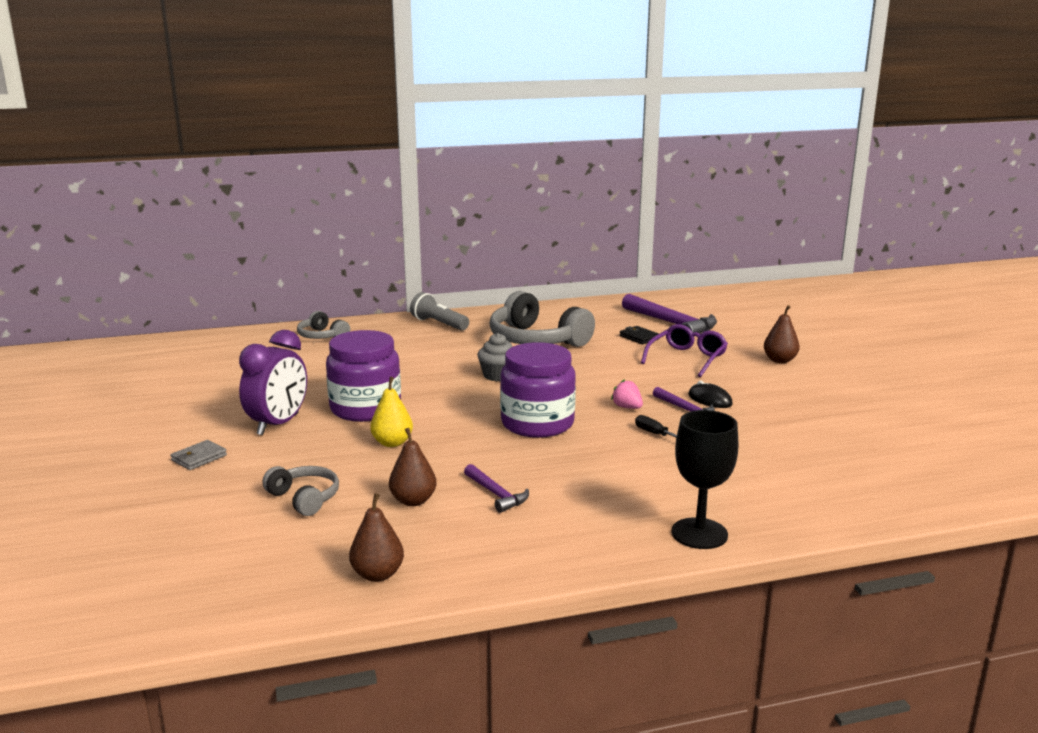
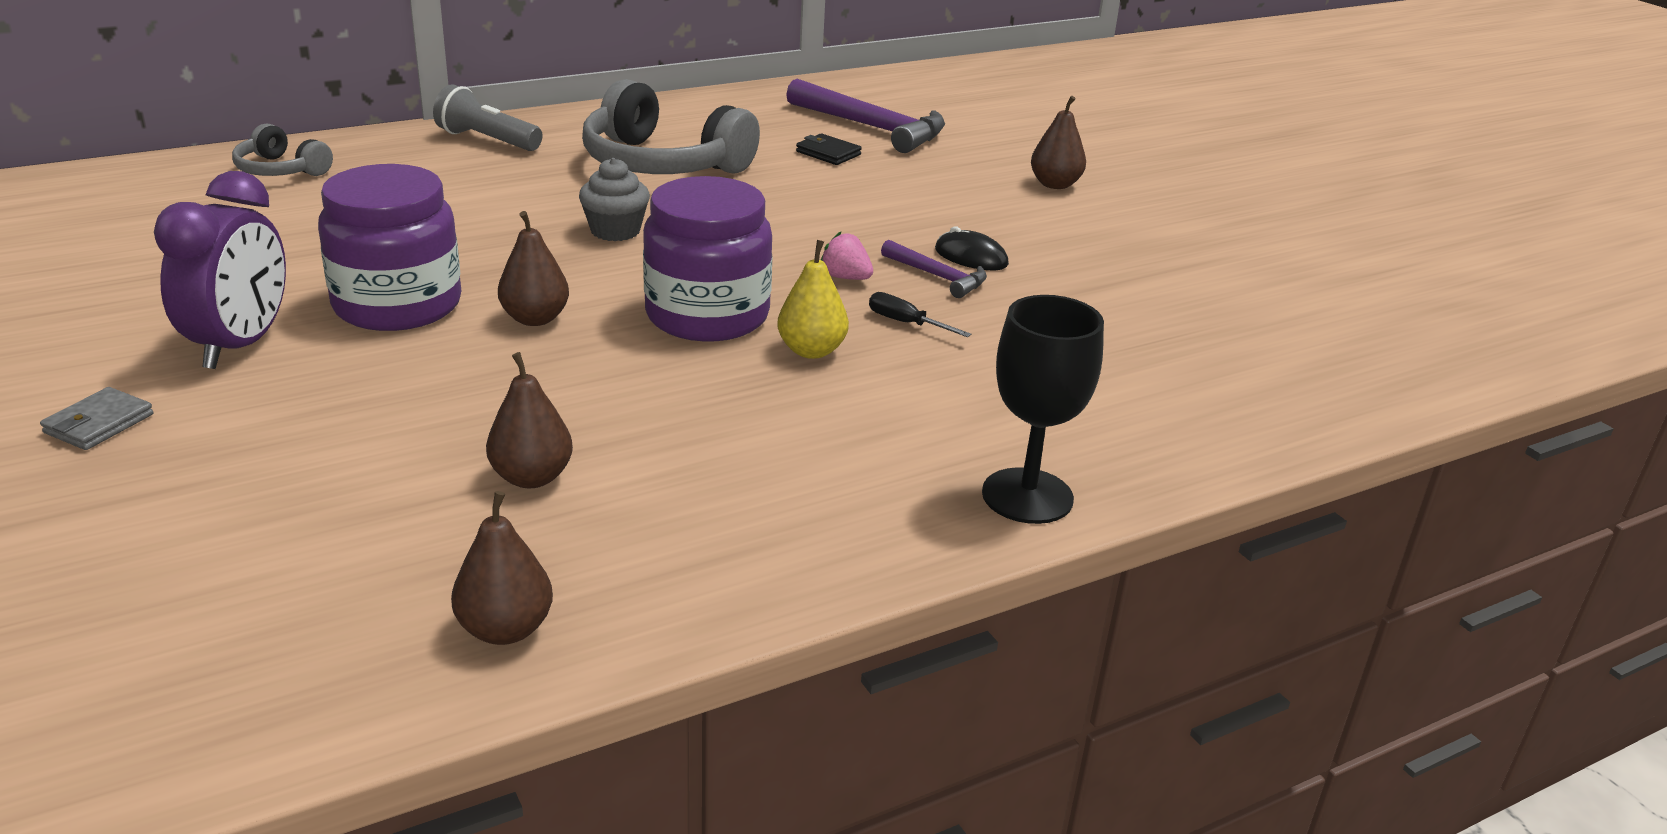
camera: 15 degrees left, 10 degrees up
(304, 498) = (327, 489): grey headphones -> none
(392, 443) = (464, 368): yellow pear -> yellow pear (811, 351)
(438, 420) = (535, 319): none -> brown pear
(496, 494) = (675, 453): purple hammer -> none
(687, 358) = (914, 186): purple glasses -> none

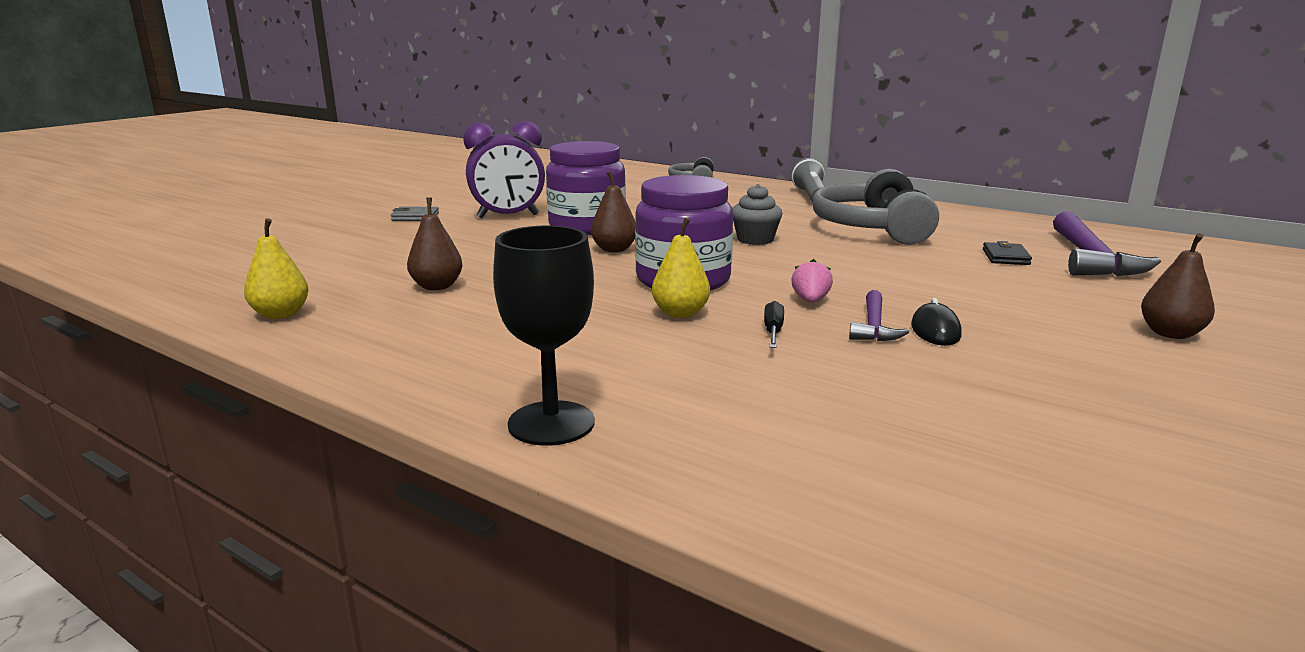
camera: 65 degrees right, 10 degrees down
(505, 629) = (281, 314): brown pear -> yellow pear

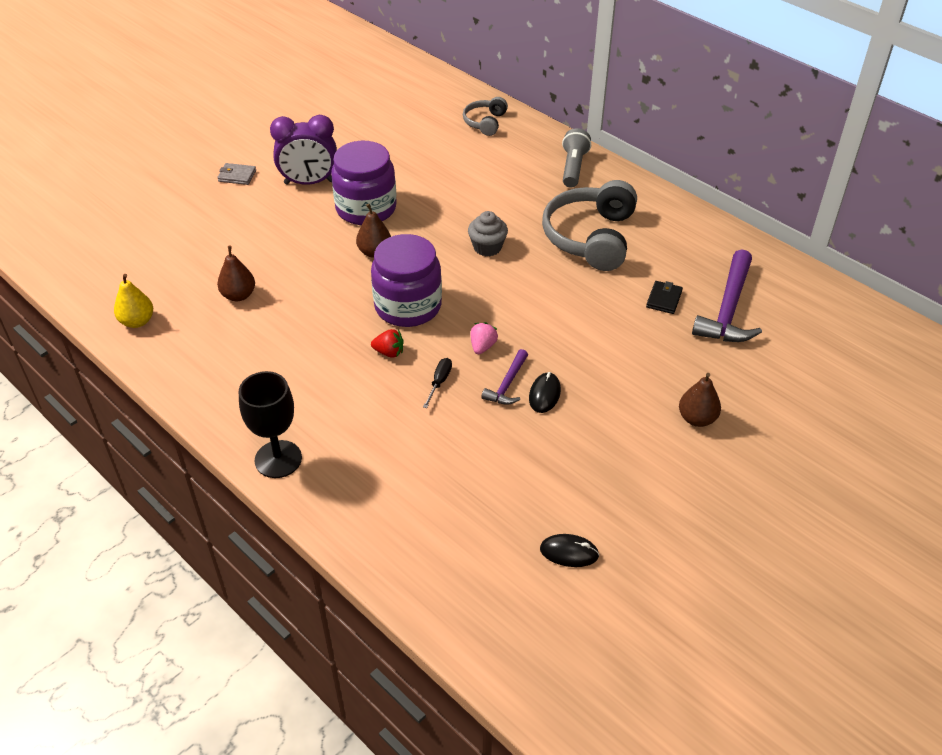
camera: 10 degrees right, 25 degrees up
(680, 313) = (389, 352): yellow pear -> red strawberry
(1164, 484) = (569, 552): none -> black mouse

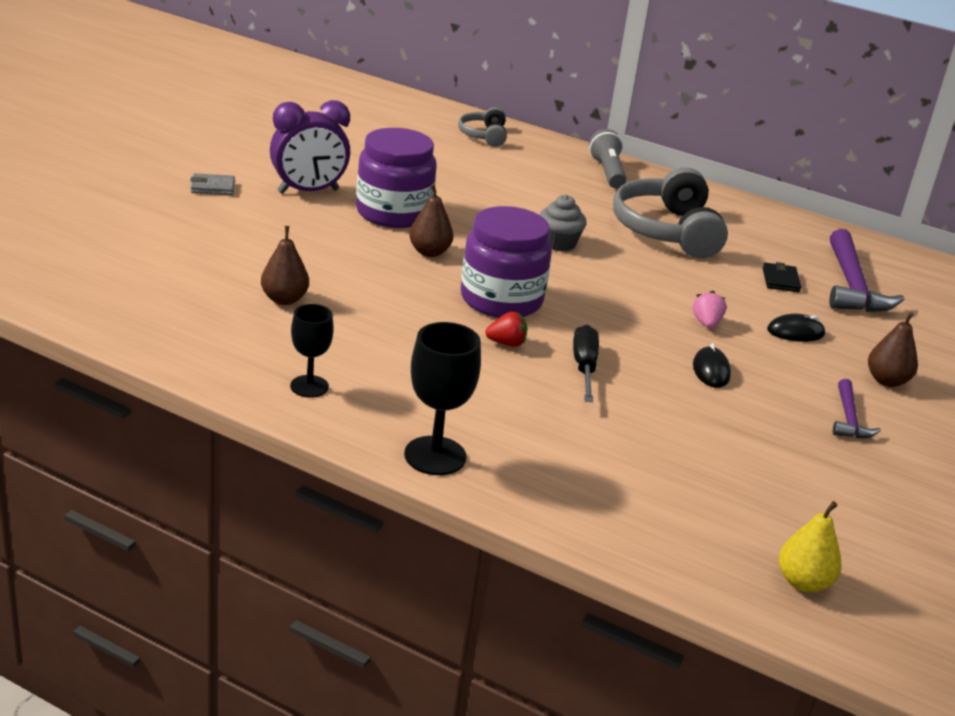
camera: 20 degrees left, 15 degrees down
(137, 321) = (163, 331): yellow pear -> yellow pear (803, 582)
(217, 383) = (309, 386): none -> black goblet
(439, 382) = (584, 367): black screwdriver -> black screwdriver, size x1.54
(482, 346) = (612, 332): pink strawberry -> pink strawberry (706, 323)
(507, 384) = (663, 364): purple hammer -> purple hammer (849, 419)
(569, 552) = (837, 513): black mouse -> black mouse (795, 332)

